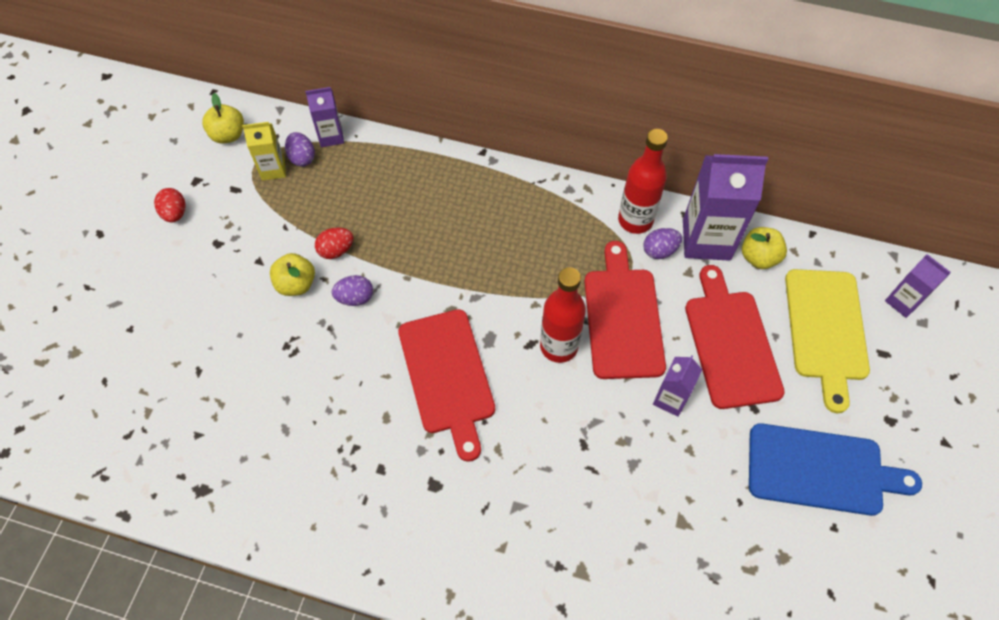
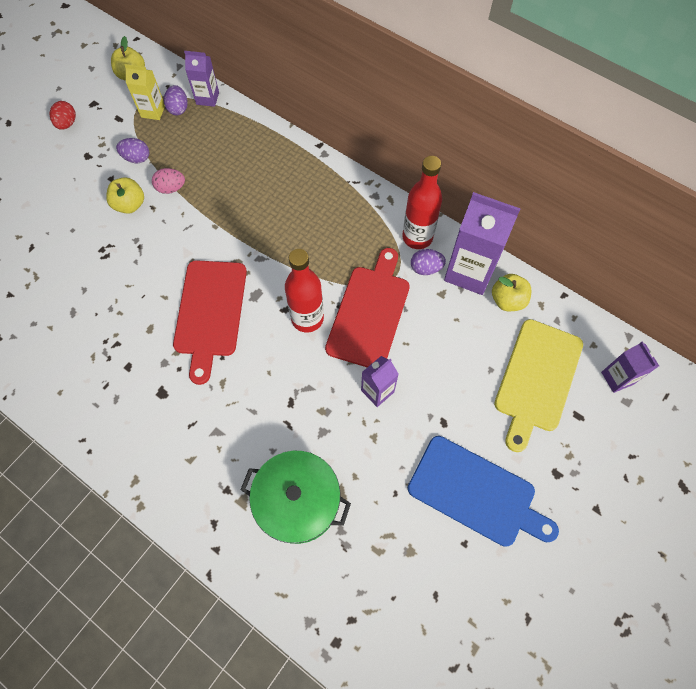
camera: 20 degrees right, 5 degrees up
(336, 250) = (171, 188): red egg -> pink egg
(355, 298) = (168, 229): purple egg -> purple egg (137, 158)
(642, 549) = (298, 501): none -> green pot
(730, 343) = (449, 363): red cutting board -> none

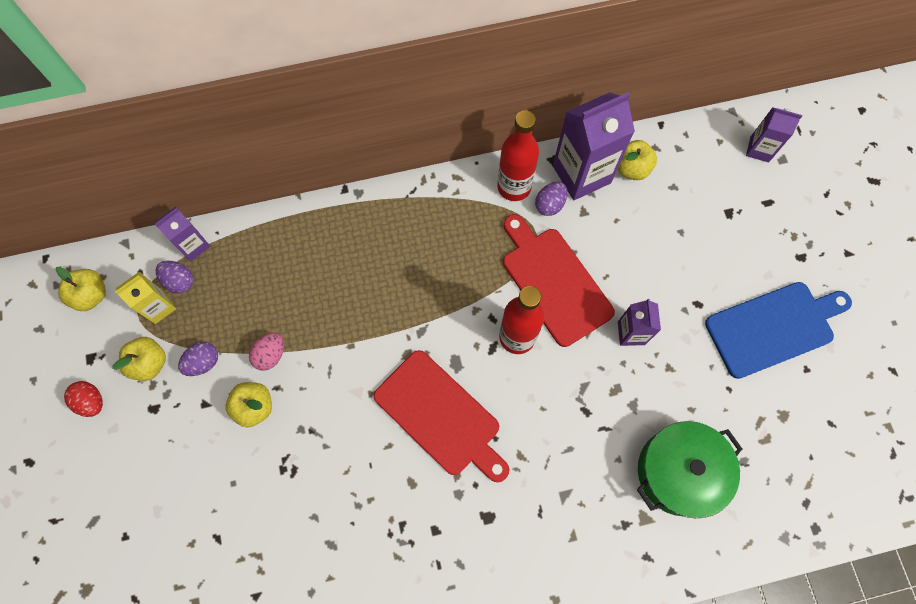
camera: 50 degrees left, 5 degrees up
(114, 133) = (149, 363): none -> yellow apple
(537, 379) = (716, 205): yellow cutting board -> none

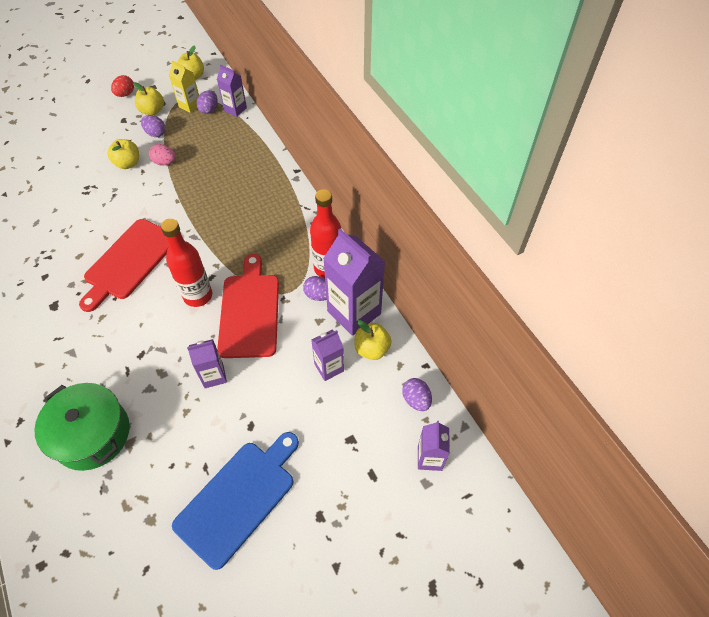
camera: 75 degrees right, 15 degrees down
(553, 282) = (249, 311): red cutting board -> red cutting board turned 45 degrees counterclockwise
(645, 214) = (329, 367): none -> purple carton
(697, 143) = (416, 400): none -> purple egg
(773, 327) = (238, 498): blue cutting board -> blue cutting board turned 105 degrees counterclockwise

